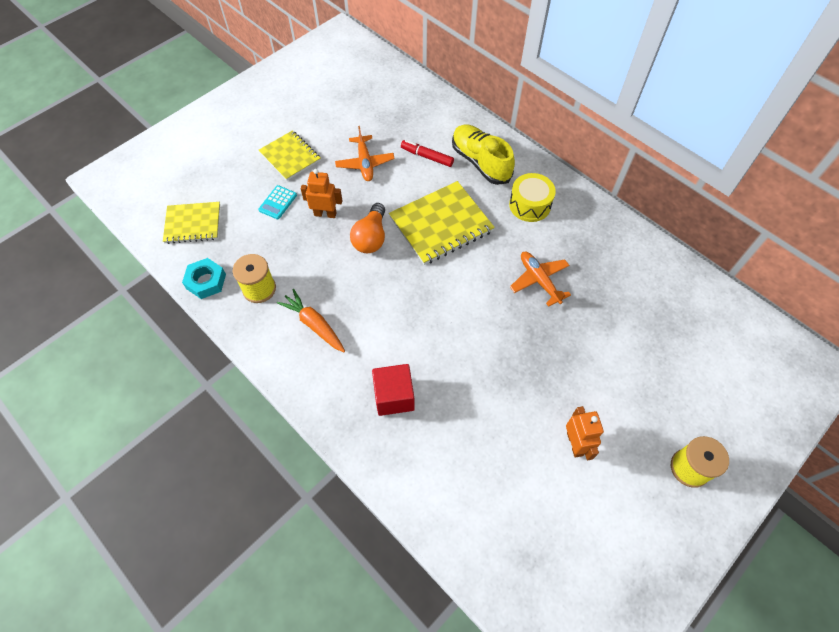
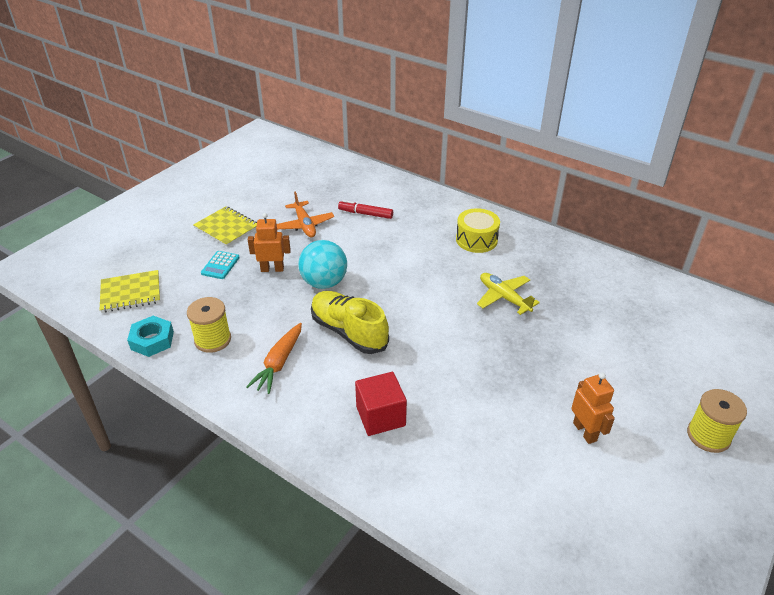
camera: 10 degrees left, 20 degrees down
(314, 324) = (279, 363): orange carrot -> orange carrot turned 105 degrees counterclockwise
(371, 237) = (324, 283): orange light bulb -> turquoise ball
(441, 224) = (393, 264): yellow notebook -> none
(480, 162) = (419, 213): yellow shoe -> yellow shoe (349, 332)
(539, 280) = (504, 297): orange plane -> yellow plane

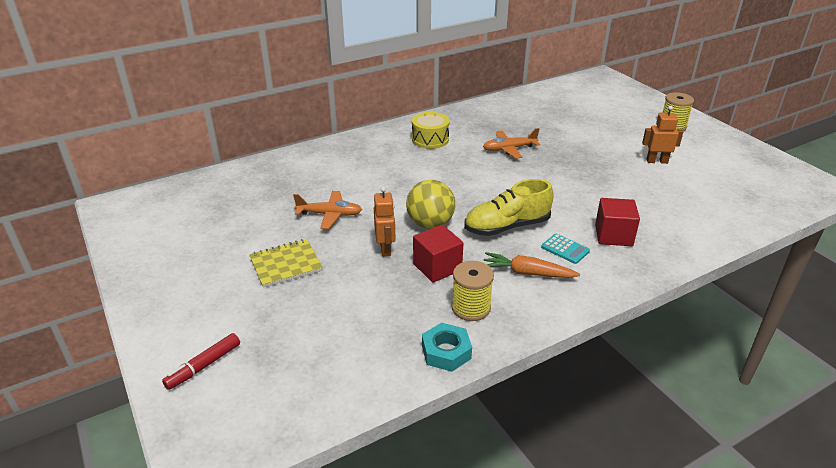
camera: 65 degrees left, 5 degrees down
(131, 293) = (348, 358): yellow notebook -> none
(220, 265) = (351, 281): turquoise calculator -> turquoise calculator (565, 249)
(261, 305) = (437, 267): none -> red cube
(272, 269) = (385, 249): orange robot -> orange robot turned 150 degrees clockwise
(279, 363) = (527, 273): orange carrot -> orange carrot turned 150 degrees clockwise
(324, 283) = (430, 224): turquoise ball -> yellow ball
(366, 214) = (345, 178): red marker -> red marker (204, 365)
(504, 297) = (509, 149): yellow plane -> orange plane

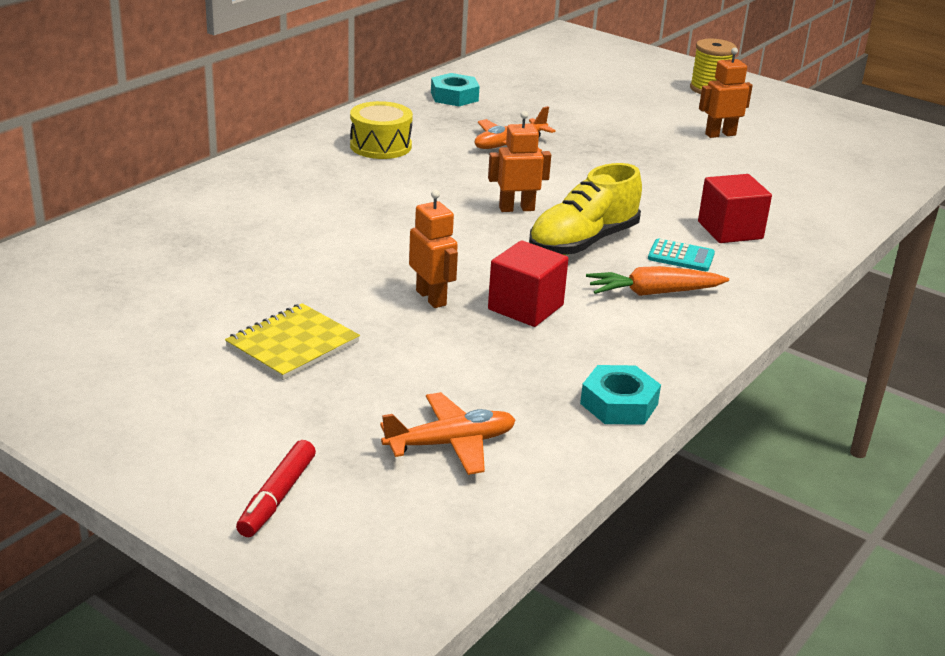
camera: 25 degrees left, 5 degrees down
(330, 214) = (306, 268): orange plane -> orange plane (451, 443)
(430, 224) = (471, 256): yellow ball -> none
(471, 308) = (611, 347): yellow spool -> none
(481, 195) = (516, 208): none -> orange robot
(498, 111) = (454, 96): none -> turquoise nut

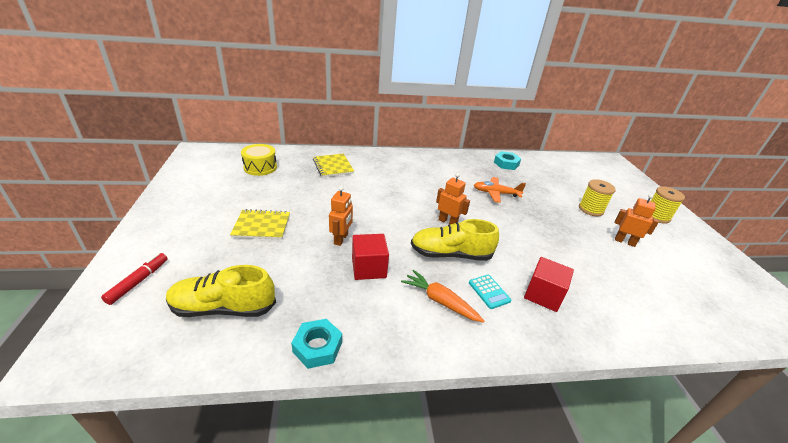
camera: 45 degrees right, 5 degrees up
(217, 216) = (333, 166): none -> yellow notebook
(277, 497) = (138, 282): red marker -> red marker turned 135 degrees clockwise
(380, 146) = (438, 169): yellow drum -> yellow drum (260, 167)
(451, 443) = (223, 308): orange plane -> yellow shoe
(639, 113) = (590, 209): none -> yellow spool

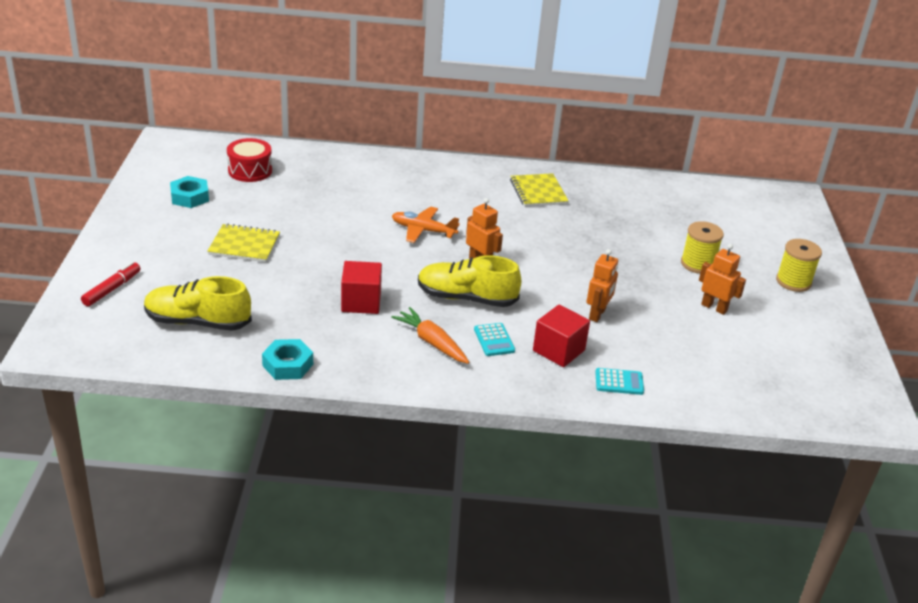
camera: 10 degrees right, 0 degrees up
(260, 167) = (250, 170): yellow drum -> red drum
(333, 166) = (348, 176): yellow notebook -> yellow notebook (538, 192)
(341, 239) = (336, 268): orange robot -> orange robot (597, 314)
(496, 193) = (568, 231): orange plane -> orange plane (423, 230)
(506, 164) = (610, 189): turquoise nut -> turquoise nut (190, 197)
(606, 321) = (619, 382): none -> turquoise calculator

